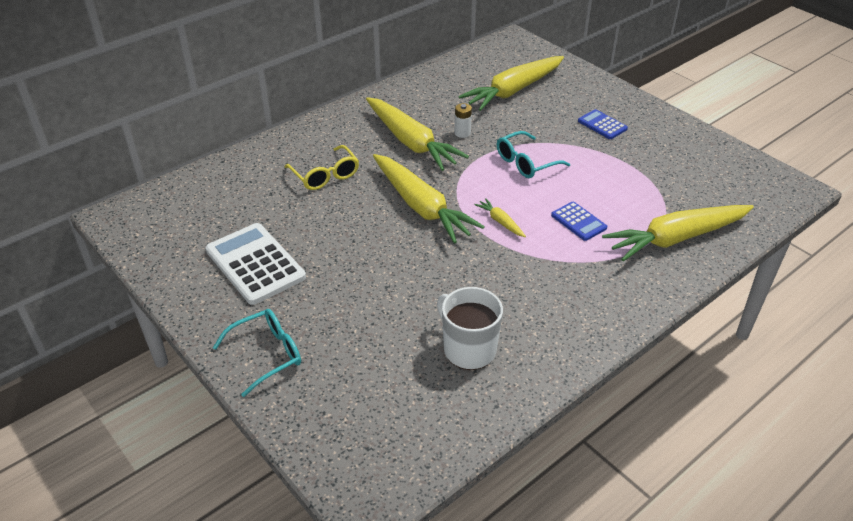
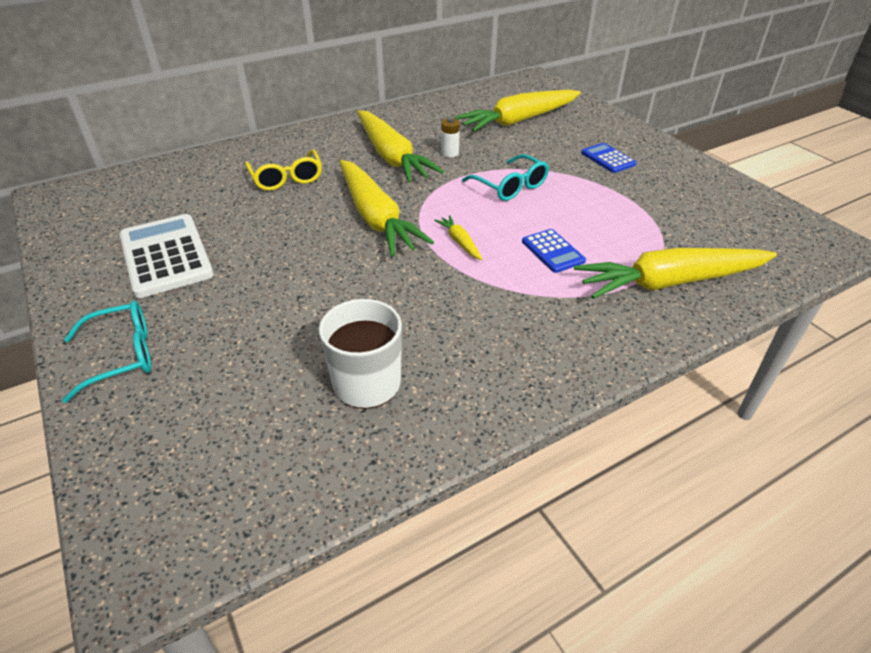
camera: 10 degrees right, 0 degrees up
(526, 162) = (510, 186): turquoise glasses -> turquoise glasses turned 105 degrees counterclockwise

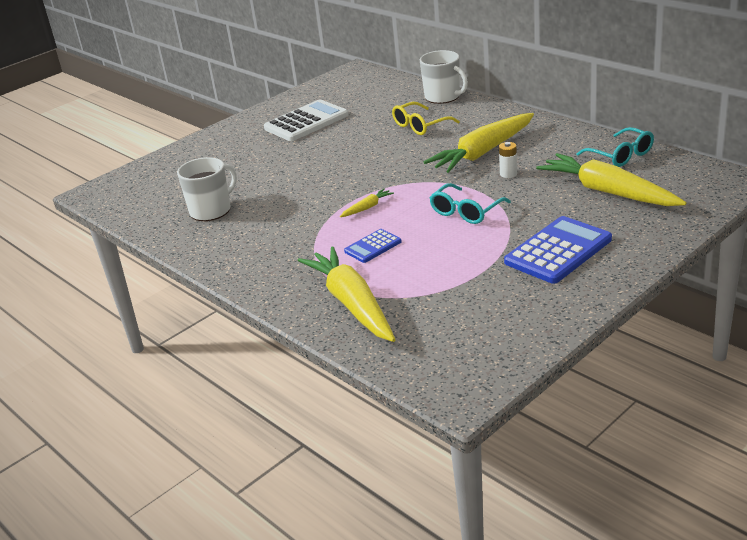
camera: 80 degrees right, 10 degrees down
(122, 356) = (216, 142): turquoise glasses -> turquoise glasses (620, 155)
(229, 154) = (443, 97): none -> white mug
(376, 217) = (384, 170): yellow carrot -> none
(608, 158) = (558, 251): blue calculator -> blue calculator, size x1.87

